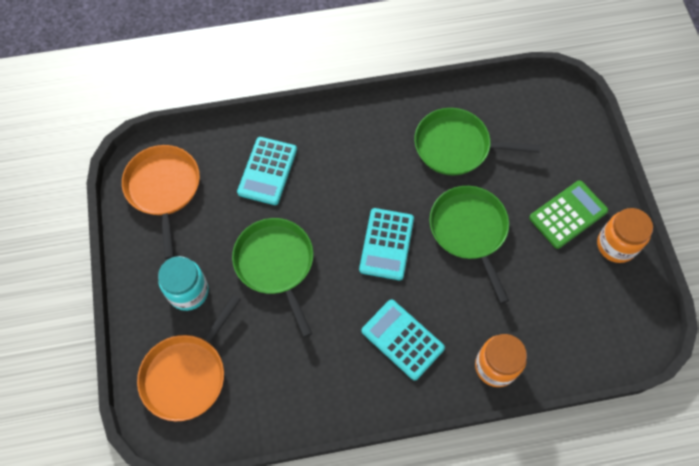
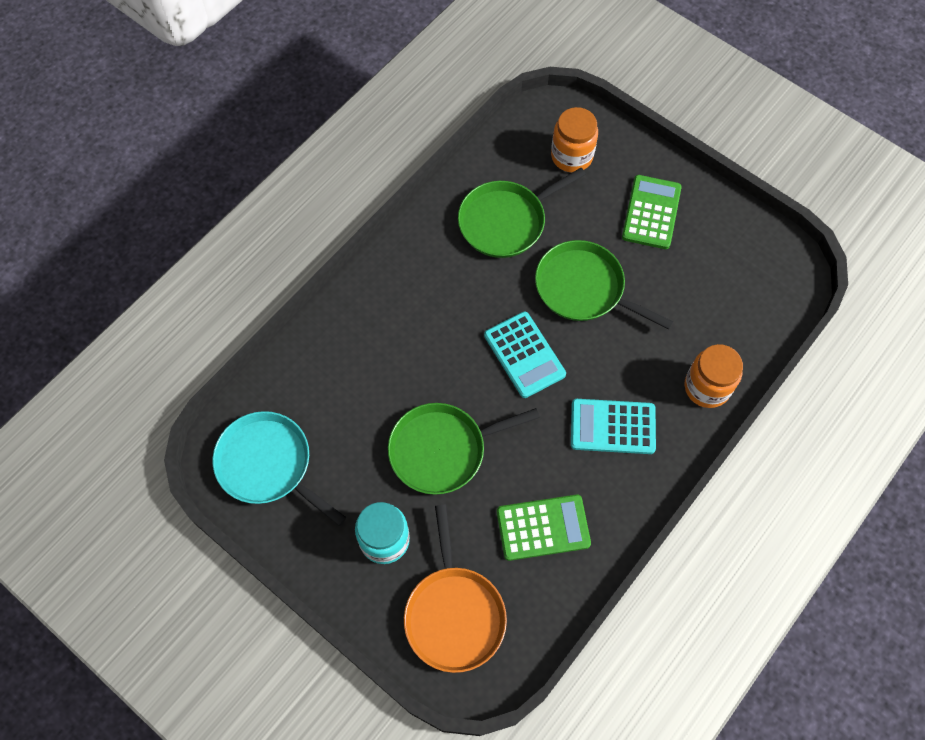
camera: 40 degrees left, 0 degrees up
(163, 188) = (268, 465): orange pan -> turquoise pan
(267, 171) = (354, 371): turquoise calculator -> none
(276, 264) = (442, 450): green pan -> green pan turned 45 degrees counterclockwise
(293, 367) = (543, 528): none -> green calculator
(616, 245) = (711, 210): orange jar -> orange jar (571, 156)

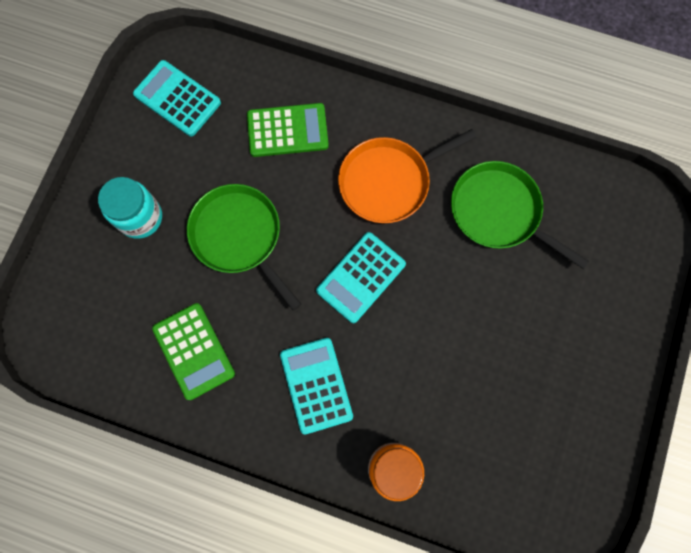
camera: 70 degrees right, 10 degrees up
(268, 465) = (177, 99): turquoise pan -> turquoise calculator
(454, 614) = (91, 299): orange pan -> orange pan (388, 181)
(571, 156) = (604, 251): orange jar -> none
(584, 288) = (455, 311): green pan -> none
(651, 212) = (573, 353): green calculator -> green calculator (287, 130)

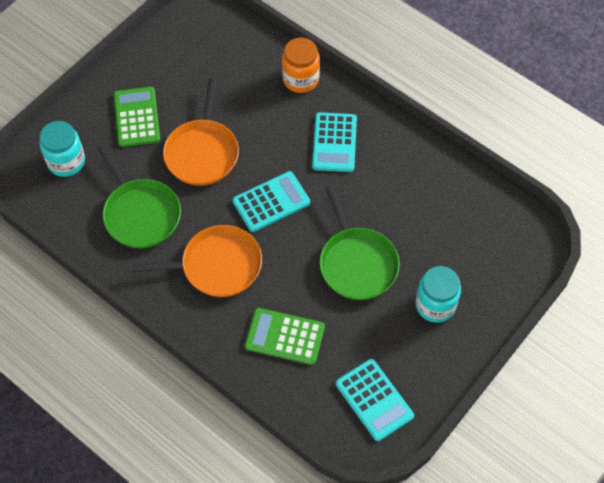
camera: 160 degrees left, 15 degrees down
(194, 351) = (418, 192): green calculator -> green calculator (137, 117)
(467, 314) = (202, 152): none -> orange pan
(615, 246) = (66, 162): none -> turquoise jar

